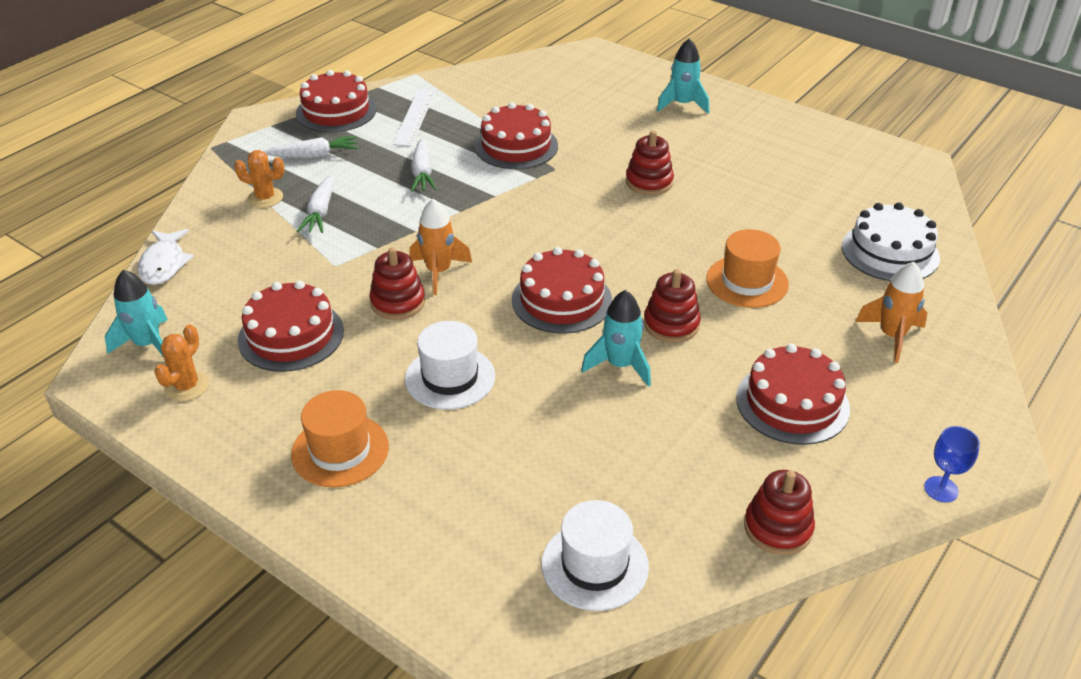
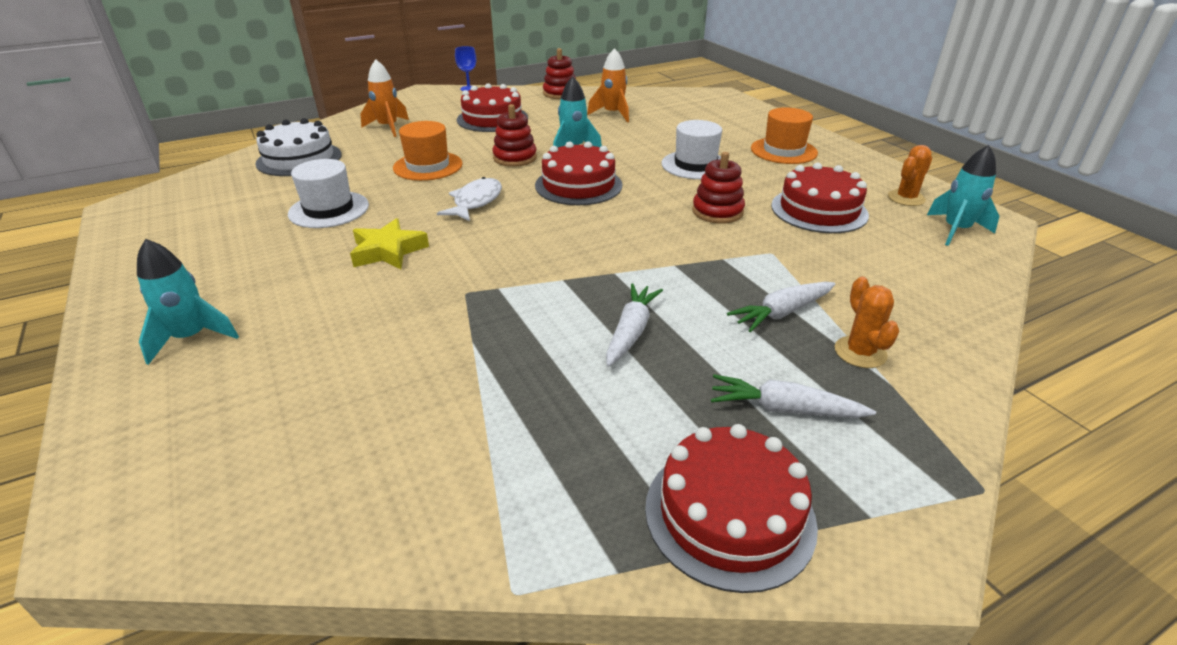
camera: 155 degrees left, 5 degrees down
(164, 264) = (975, 298): white fish -> white fish (475, 202)
(265, 198) = (860, 352): orange cactus -> orange cactus turned 45 degrees clockwise
(320, 212) = (782, 313): white carrot -> white carrot turned 150 degrees counterclockwise
(414, 117) = (587, 445): white ruler -> none
(438, 272) = (669, 224): orange rocket -> orange rocket (613, 114)
(516, 146) = (479, 337): red cake -> none
(594, 565) = (658, 100): white hat -> white hat (329, 209)
(649, 182) = (388, 251): red stacking toy -> yellow star

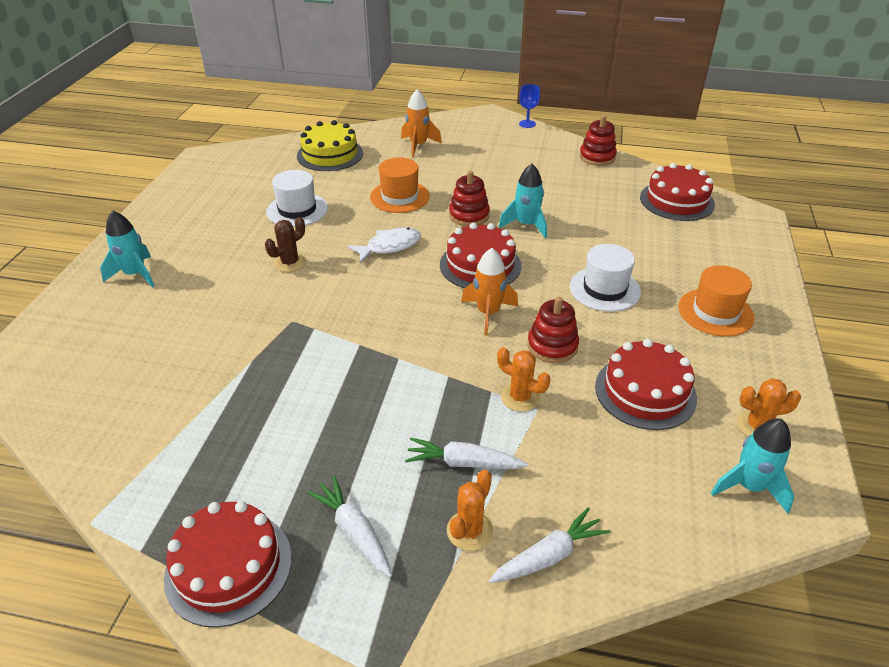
camera: 40 degrees right, 5 degrees up
(299, 159) = (330, 154): white cake -> yellow cake
(388, 251) = (290, 263): yellow star -> brown cactus
(492, 119) = (504, 166): red cake -> red cake (676, 201)
(613, 114) = (611, 200): orange rocket -> orange rocket (488, 313)
(631, 331) = (345, 411): white carrot -> white carrot (548, 556)
(749, 252) = (520, 397): none -> orange cactus

